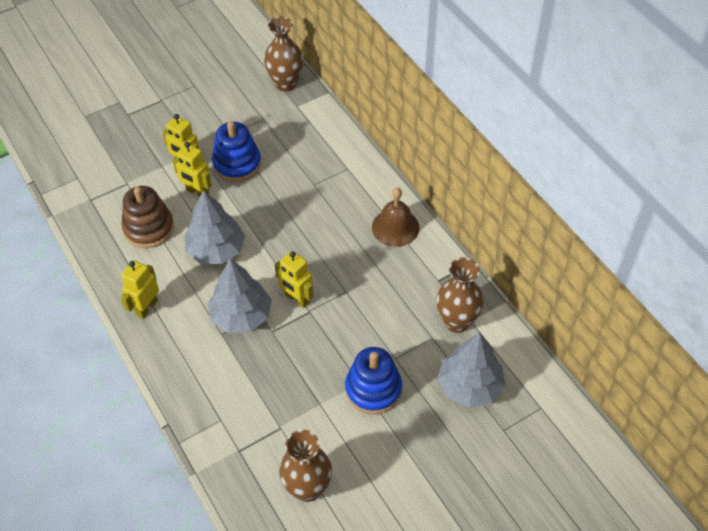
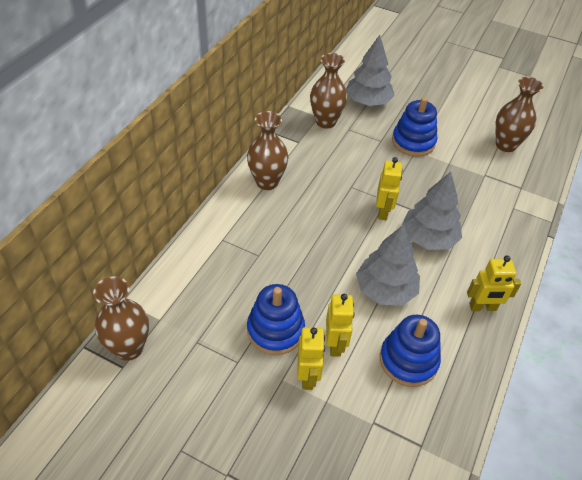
camera: 125 degrees left, 5 degrees down
(149, 228) = (408, 360): brown stacking toy -> blue stacking toy
(395, 227) = (267, 182): brown bell -> brown vase

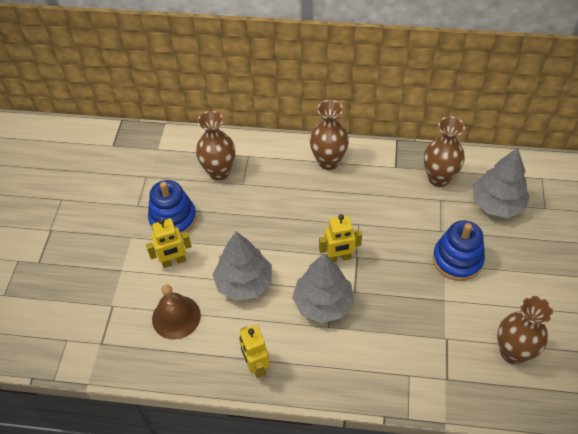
camera: 75 degrees right, 5 degrees up
(129, 348) = (128, 142): brown vase -> brown vase (219, 172)
(308, 376) = (138, 252): yellow robot -> none
(408, 360) = (176, 317): blue stacking toy -> brown bell

